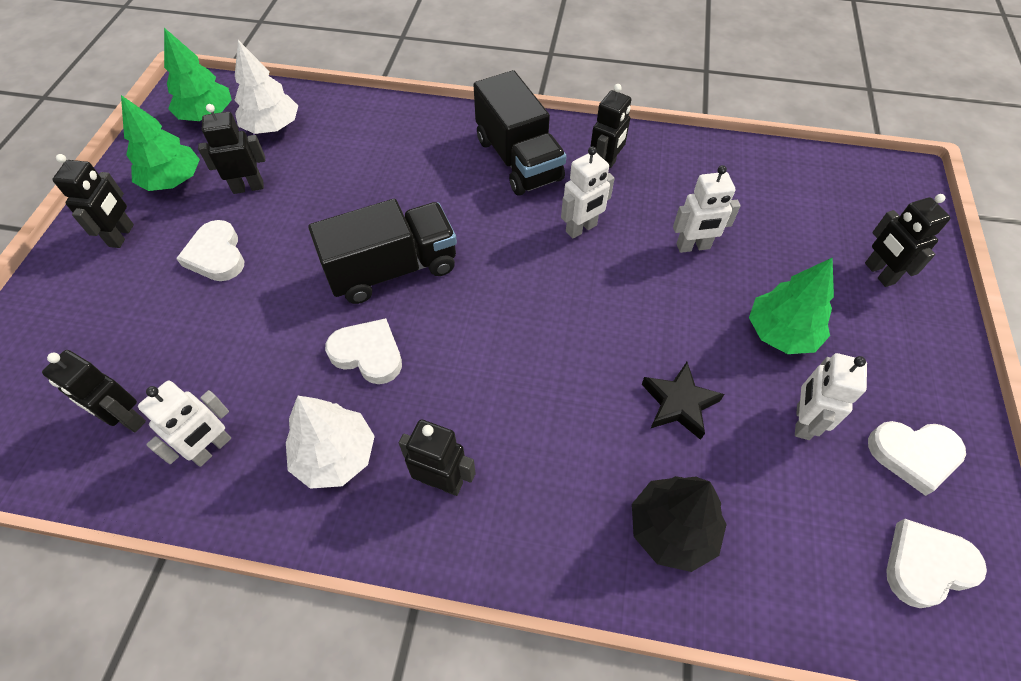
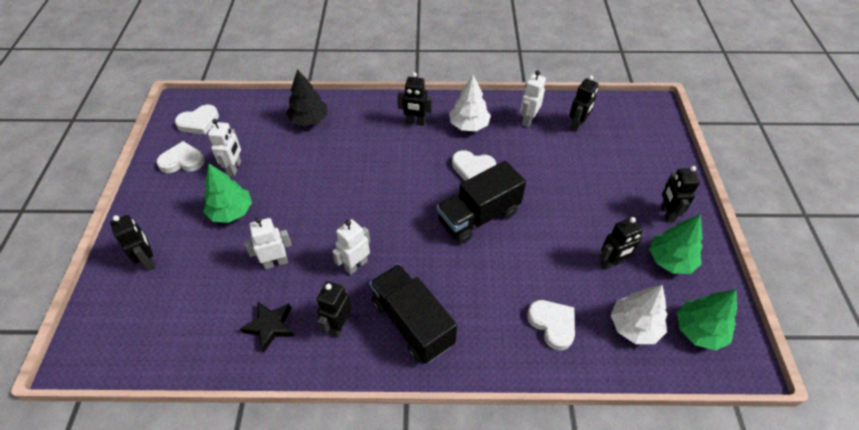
camera: 170 degrees right, 5 degrees down
(127, 419) = (577, 125): black robot -> black robot turned 105 degrees clockwise
(216, 255) = (595, 210): white heart -> white heart (552, 324)
(678, 403) = (299, 167): black star -> black star (270, 327)

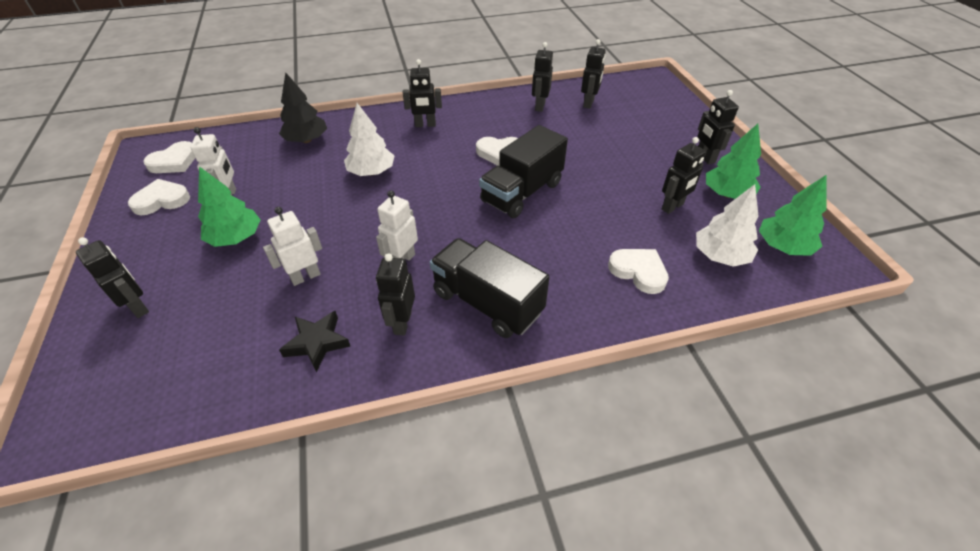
camera: 15 degrees left, 5 degrees down
(469, 125) = (482, 119): white tree -> white tree (371, 172)
(528, 120) = (539, 106): white robot -> black robot

